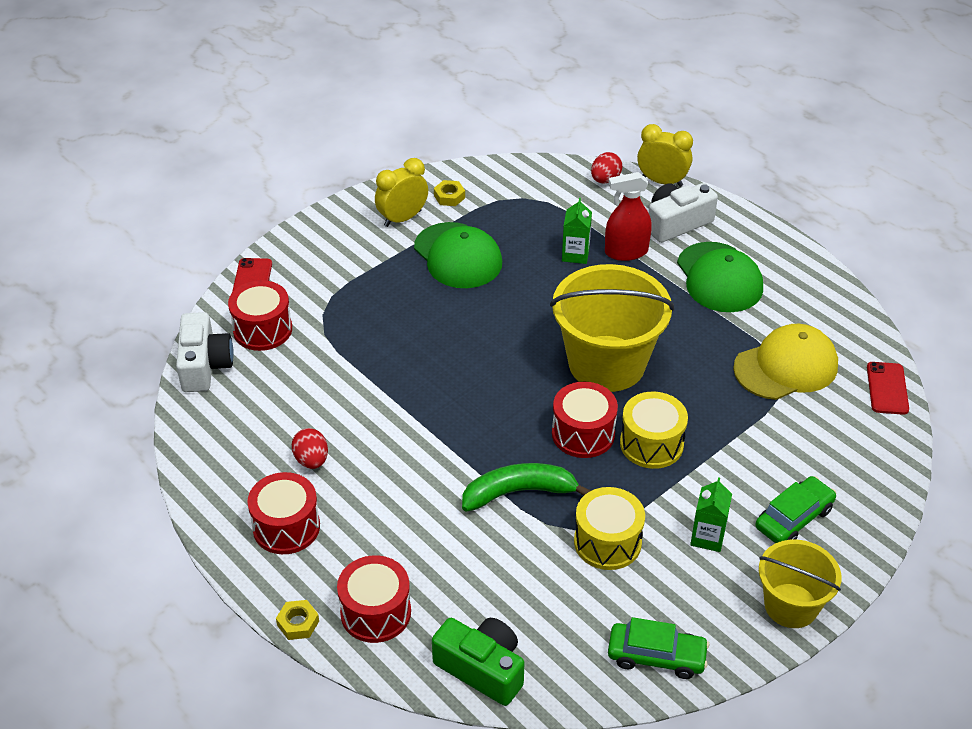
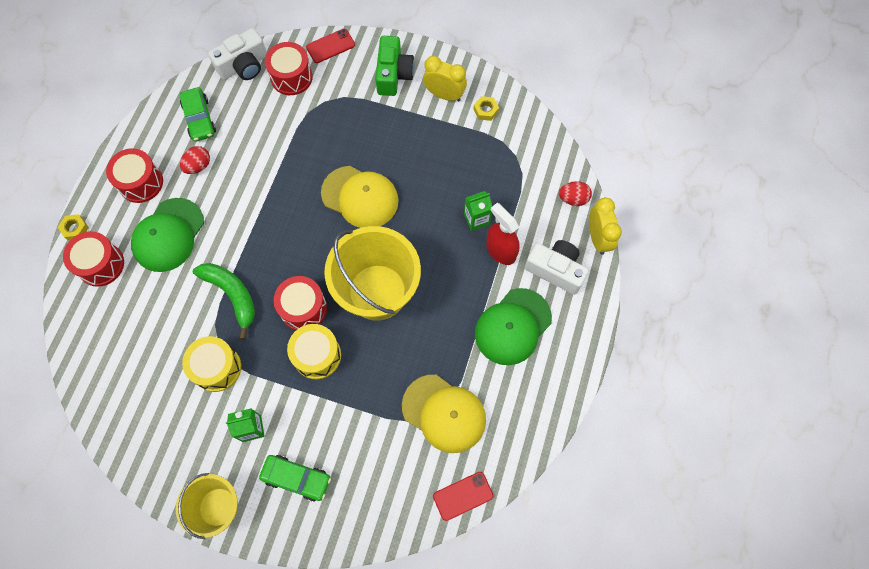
camera: 60 degrees right, 25 degrees up
(458, 256) = (428, 148): green cap -> green cap (168, 235)
(476, 332) = (360, 197): none -> yellow cap
(482, 669) = (86, 343): green camera -> green camera (393, 74)
(656, 656) = (139, 439): green car -> green car (199, 119)

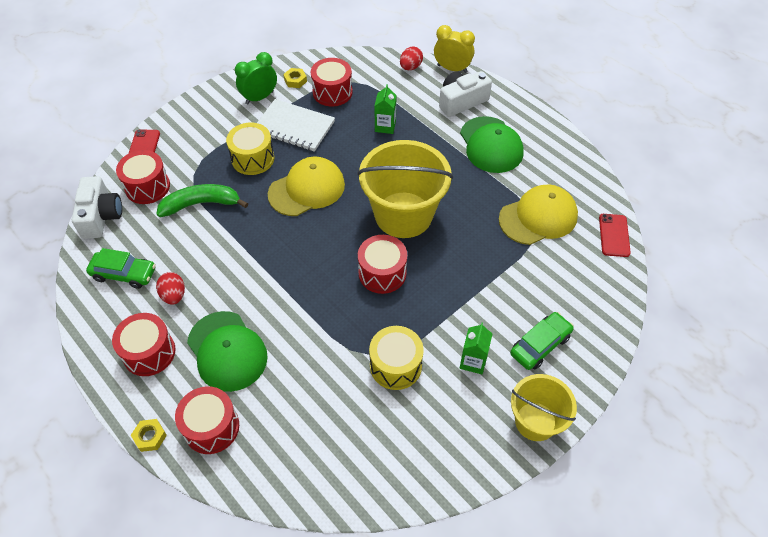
camera: 60 degrees left, 15 degrees down
(232, 295) = (330, 323): green banana -> green banana (201, 204)
(317, 355) = (434, 282): yellow drum -> yellow drum (253, 158)
(393, 74) = (211, 119): green camera -> none
(426, 144) = (294, 127): none -> white notebook
(444, 95) = (259, 97): yellow clock -> green clock
(491, 150) = (332, 92): none -> red drum
(501, 251) = (423, 124): red spray bottle -> none

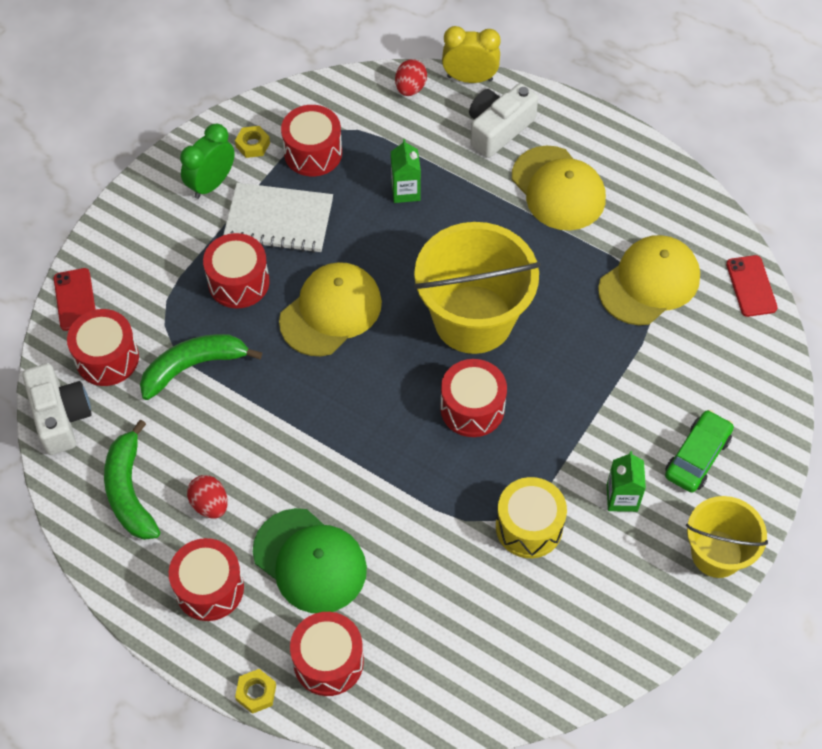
camera: 15 degrees left, 5 degrees up
(124, 274) = (129, 491): green car -> green banana
(253, 158) = (238, 282): yellow drum -> red drum
(491, 145) = (558, 189): green cap -> yellow cap

